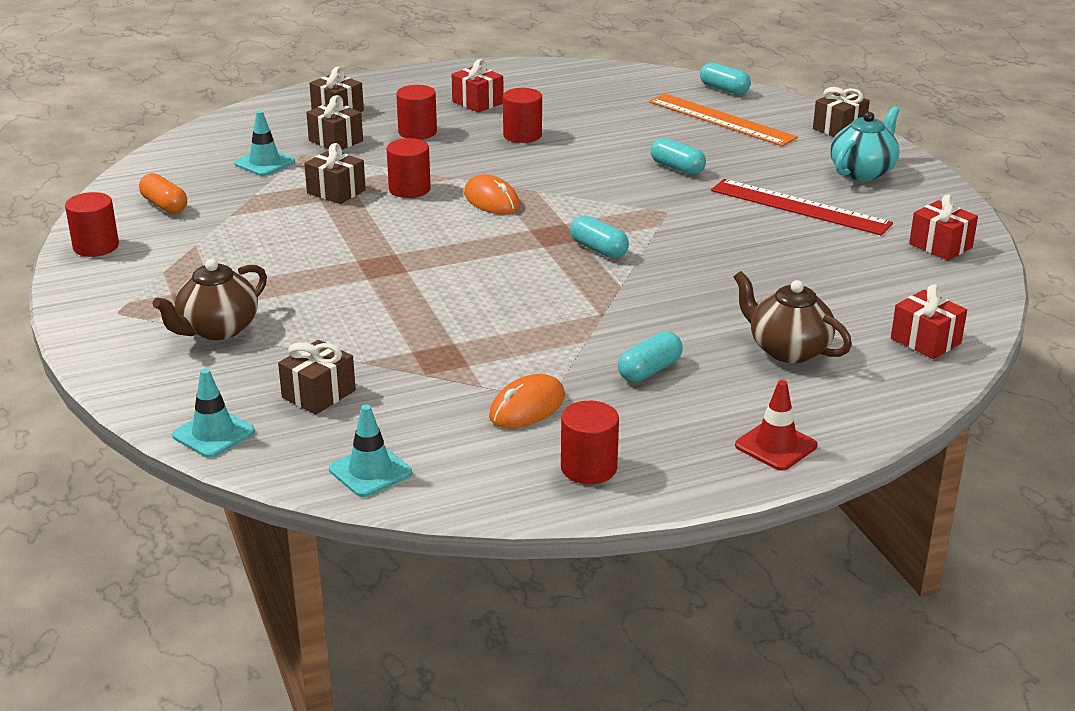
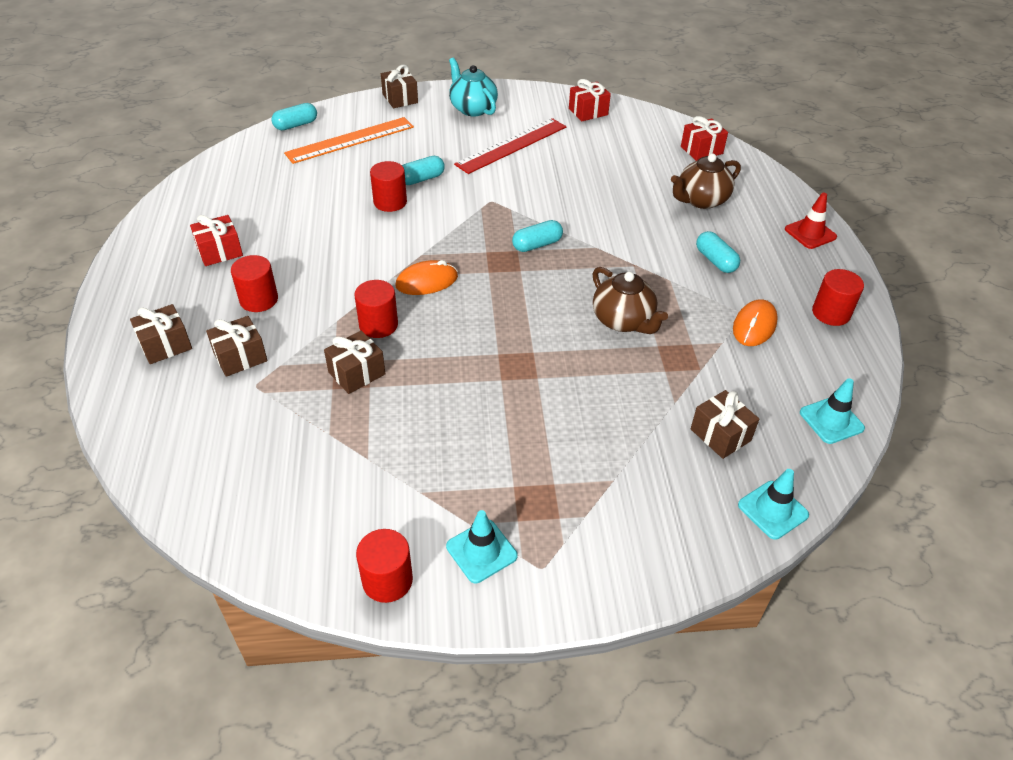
camera: 75 degrees left, 15 degrees up
(164, 205) = (316, 511): orange capsule -> none
(217, 329) = (599, 490): brown teapot -> brown teapot (623, 321)
(265, 163) = (259, 417): turquoise traffic cone -> turquoise traffic cone (481, 551)
(522, 135) = (310, 240): red cylinder -> red cylinder (390, 202)
(527, 407) = (754, 326): orange mouse -> orange mouse turned 60 degrees clockwise

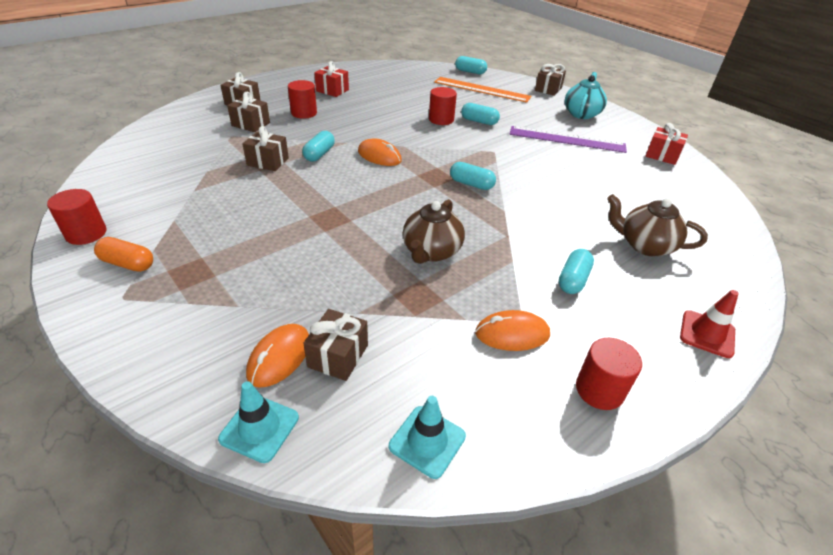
camera: 55 degrees right, 5 degrees down
(378, 325) = (319, 154): red cylinder -> turquoise capsule
(481, 551) = (128, 263): turquoise traffic cone -> orange capsule
(512, 145) = (567, 139): red ruler -> purple ruler
(701, 150) = (715, 224): red gift -> none
(701, 472) = (279, 357): none -> orange mouse

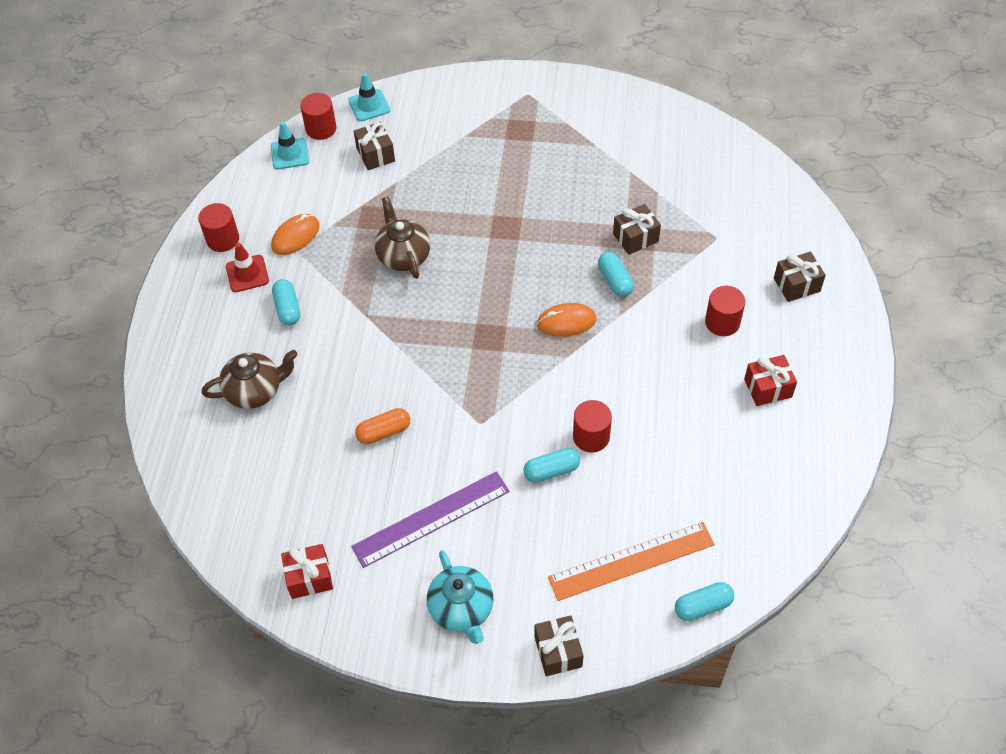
camera: 140 degrees right, 15 degrees up
(86, 233) = (622, 99): red cylinder -> red cylinder (321, 128)
(128, 263) = (562, 107): orange capsule -> orange capsule (384, 432)
(251, 124) = (731, 265): brown gift -> none
(279, 357) = (403, 132): orange mouse -> none
(471, 184) = (450, 352): turquoise capsule -> none
(707, 334) = (174, 329): red traffic cone -> red traffic cone (247, 274)

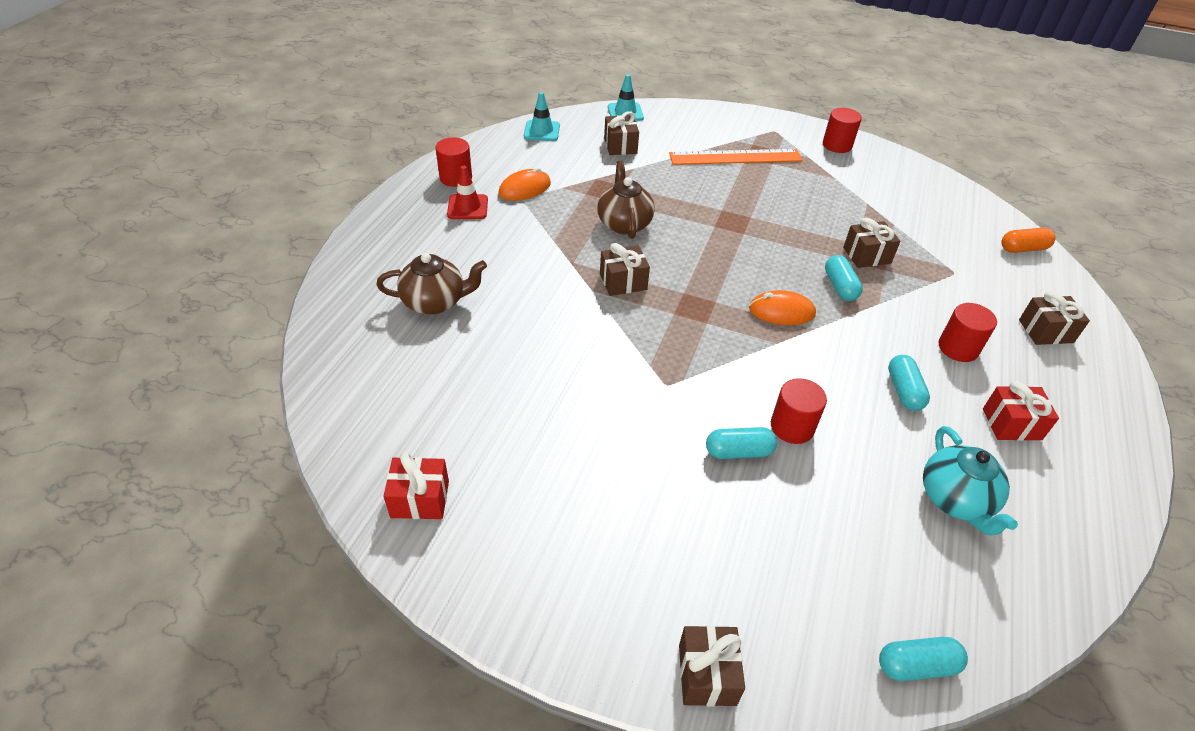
camera: 10 degrees right, 10 degrees down
(287, 308) = (495, 241): turquoise capsule -> turquoise capsule (903, 391)
(321, 128) = (576, 120): red cylinder -> red cylinder (837, 145)
(384, 432) = (556, 369): orange capsule -> orange capsule (1023, 249)
(418, 325) = (623, 282): none -> brown gift
(431, 518) = (583, 469): purple ruler -> none
(462, 610) = (592, 585): turquoise teapot -> turquoise teapot (956, 500)
(631, 561) = (824, 580): orange ruler -> orange ruler (735, 157)

